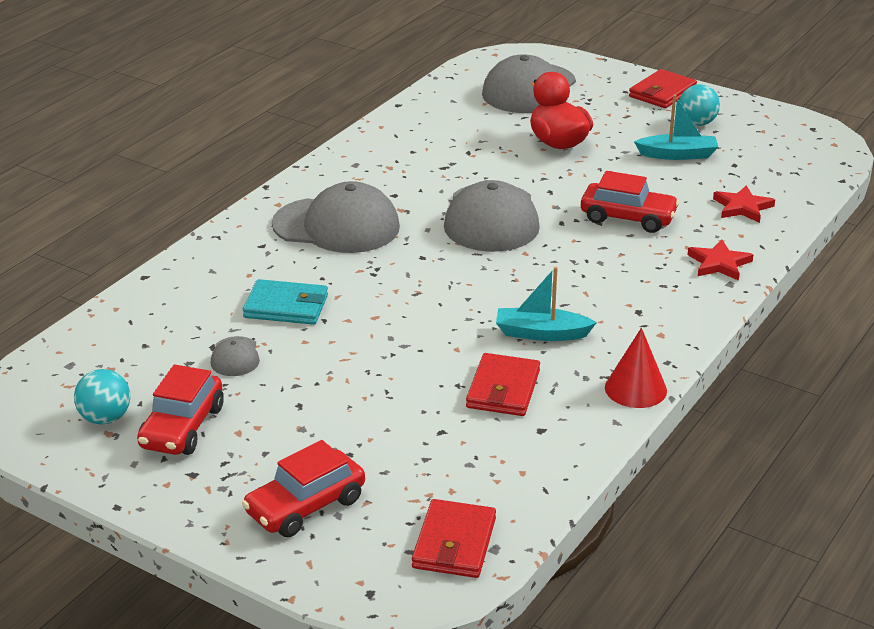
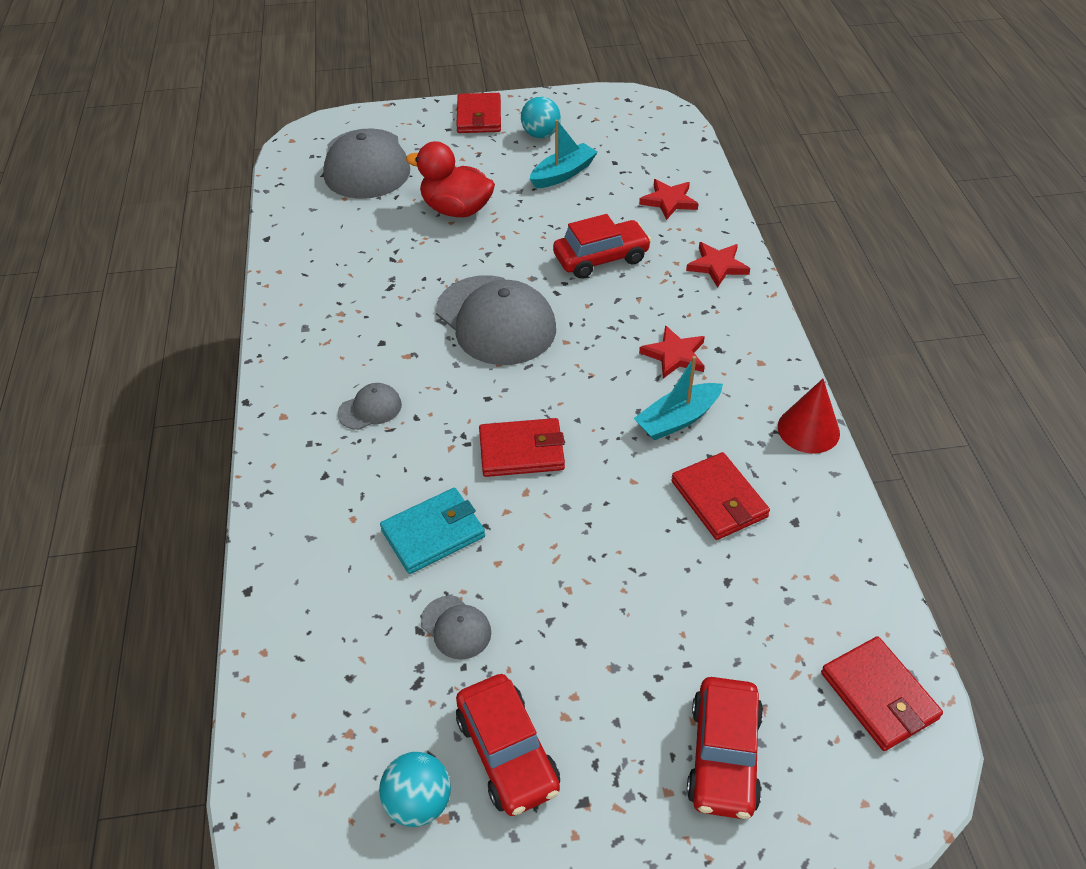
camera: 40 degrees left, 15 degrees up
(336, 226) = (370, 409): grey cap -> grey cap, size x0.45
(403, 295) = (522, 451): none -> red wallet
(597, 298) = (674, 355): none -> red star

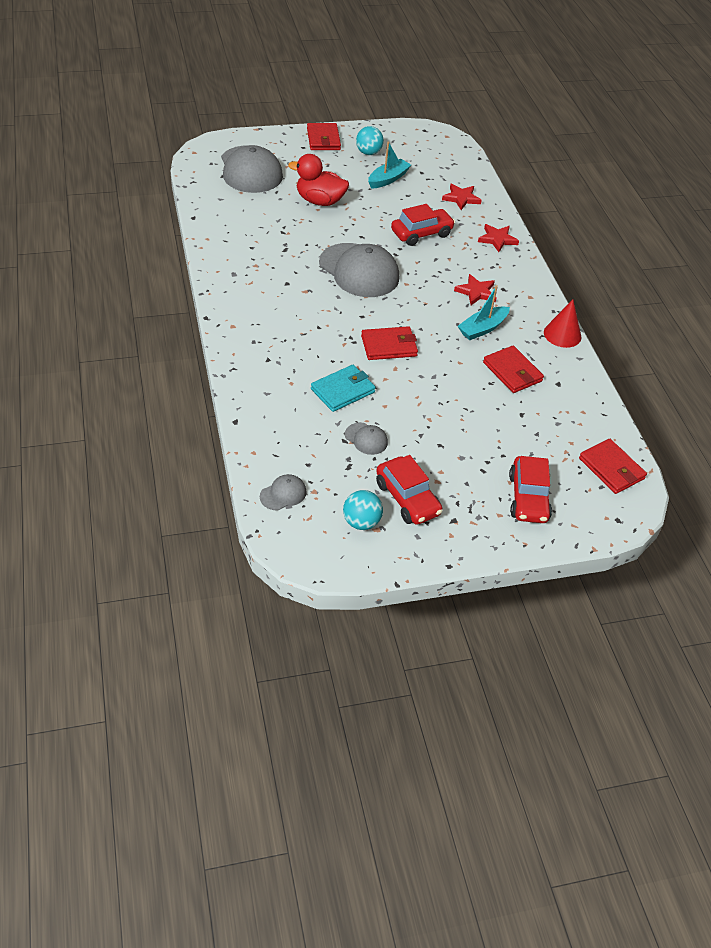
camera: 10 degrees left, 0 degrees up
(370, 409) = (288, 322): grey cap -> grey cap (283, 494)

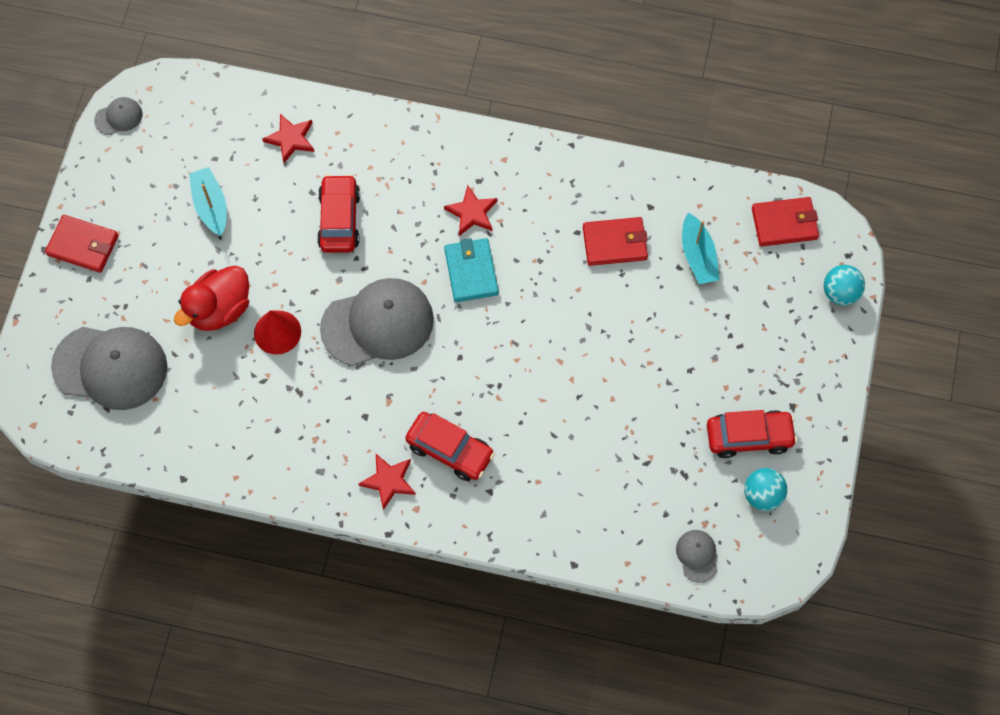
camera: 60 degrees left, 20 degrees up
(343, 390) = (572, 432): turquoise wallet -> turquoise wallet (471, 271)
(366, 439) = (653, 440): grey cap -> grey cap (119, 117)
(368, 153) = (141, 203): turquoise ball -> turquoise ball (840, 293)
(389, 346) = (522, 351): red wallet -> none
(482, 329) = (535, 238): turquoise boat -> turquoise boat (698, 256)
(497, 239) = (388, 140): red star -> red star (388, 481)
(528, 498) = (791, 322): red car -> red car (450, 450)
(562, 334) = (579, 160): red cone -> red cone (277, 332)

